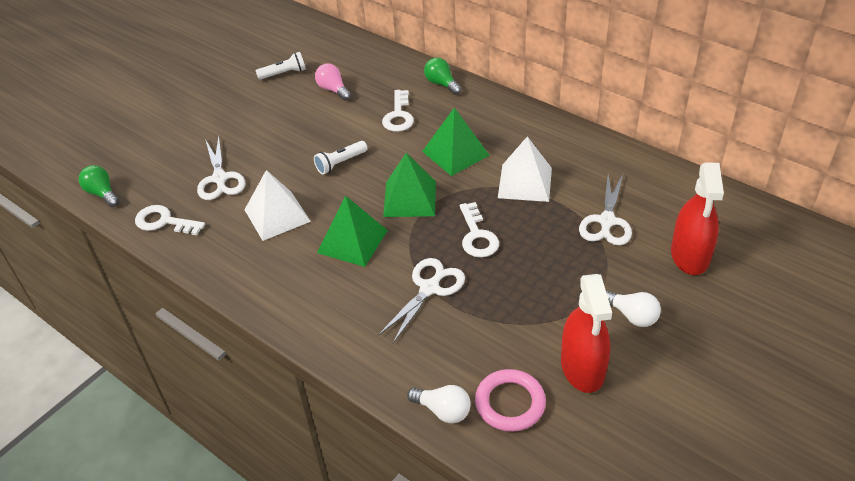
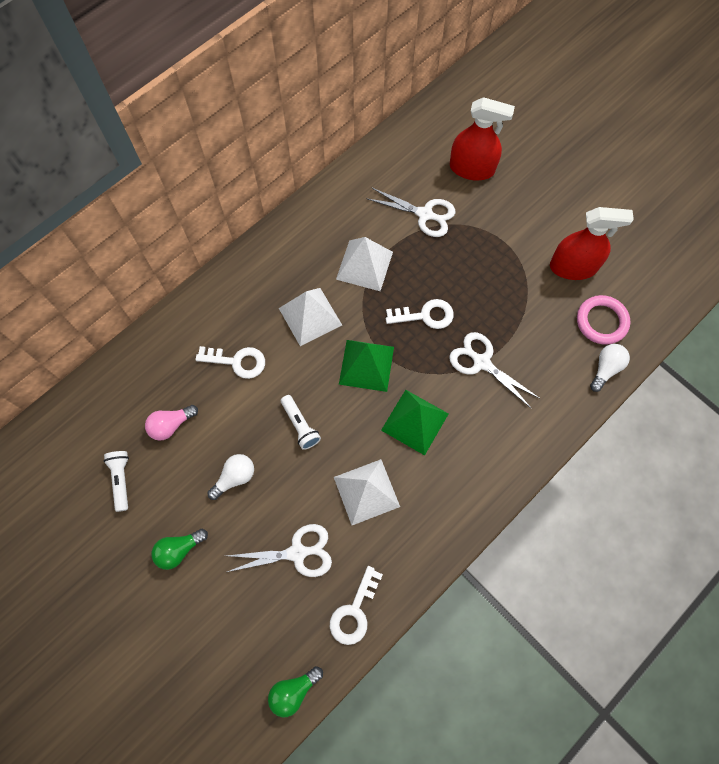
camera: 85 degrees left, 25 degrees up
(441, 84) = (195, 313): green light bulb -> green light bulb (179, 550)
(455, 153) = (310, 316): green pyramid -> white pyramid
(632, 316) = (527, 223): white light bulb -> white light bulb (235, 477)

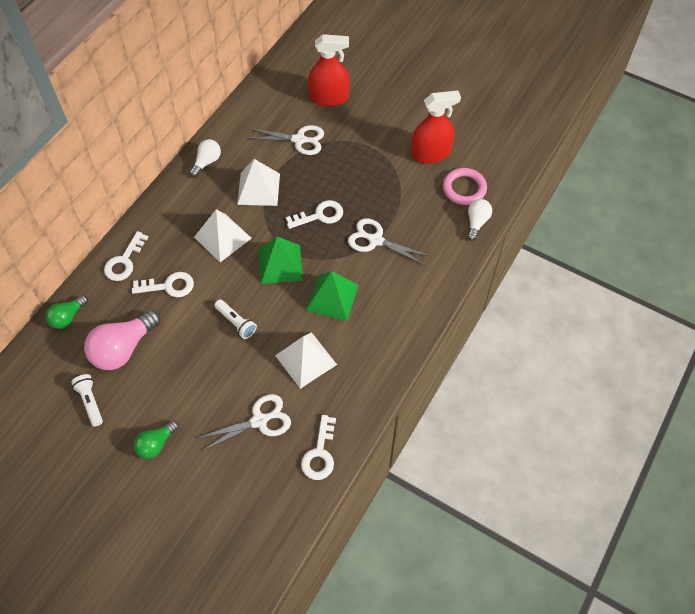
camera: 15 degrees left, 10 degrees down
(171, 425) = (123, 348): pink light bulb -> pink light bulb, size x1.75
(196, 319) = (124, 261): none -> white key
(235, 477) = (190, 376): white light bulb -> white light bulb (207, 162)
(293, 691) = (284, 527): green light bulb -> green light bulb (68, 317)

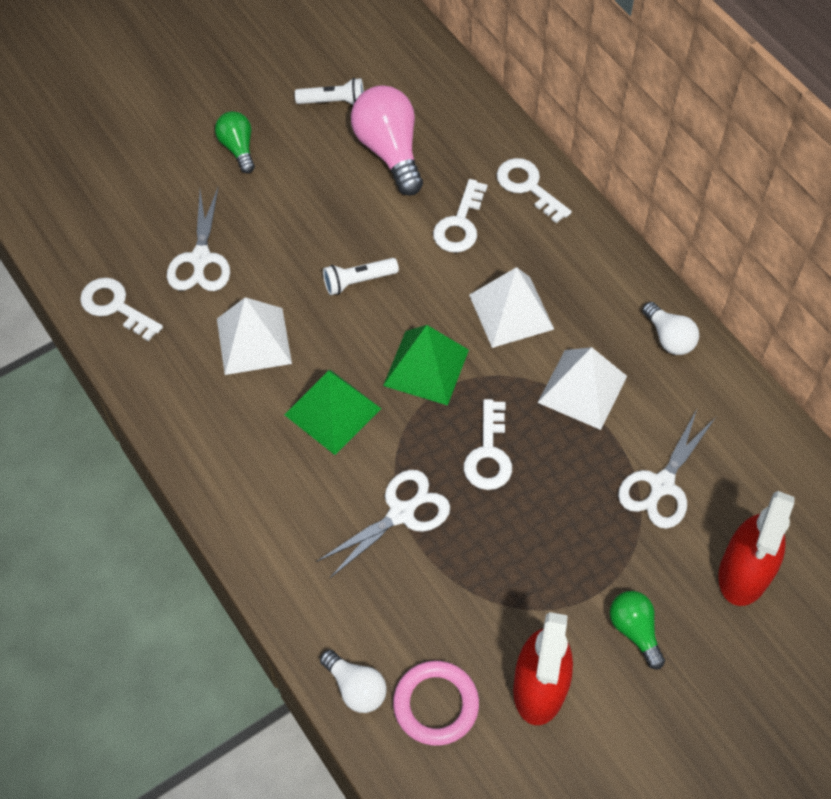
camera: 115 degrees right, 0 degrees up
(68, 317) = (469, 108): green light bulb -> green light bulb (634, 630)

